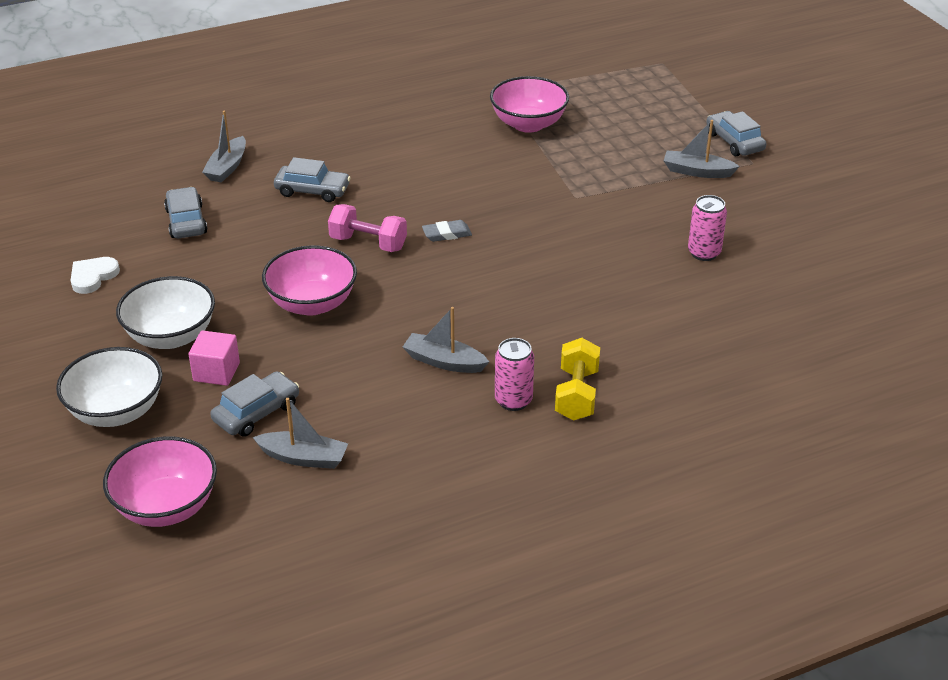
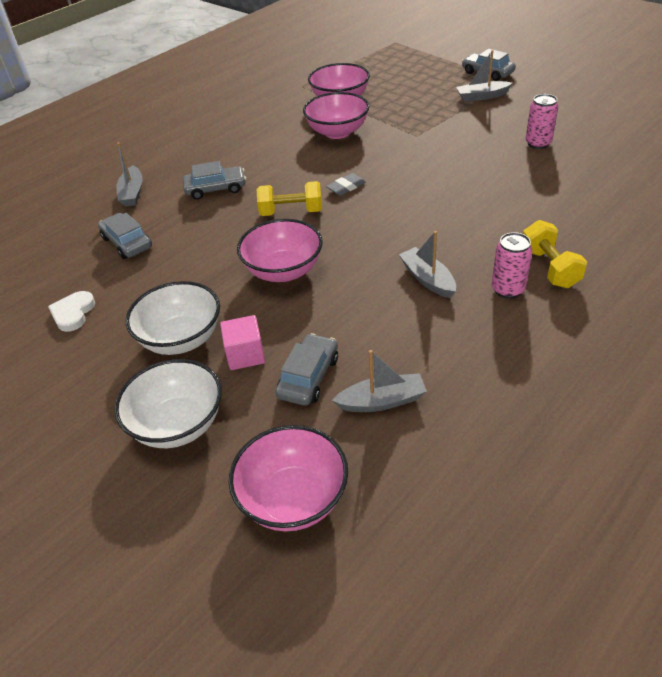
camera: 20 degrees left, 5 degrees up
(368, 243) = (291, 212): pink dumbbell -> yellow dumbbell
(444, 362) = (427, 279): grey boat -> grey boat turned 60 degrees clockwise
(492, 164) = (337, 132): none -> pink bowl

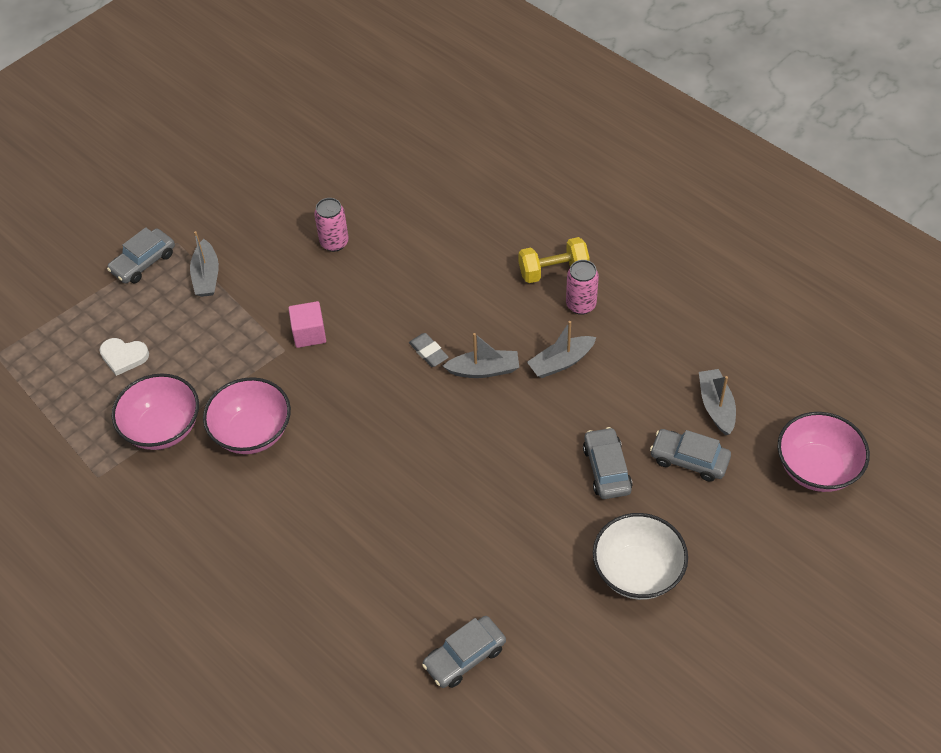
camera: 90 degrees left, 10 degrees up
(73, 313) = (592, 691): white heart -> white heart (124, 357)
(132, 193) = (350, 671): grey boat -> grey boat (484, 370)
(178, 425) = (747, 560): white bowl -> none
(216, 189) = (361, 567): grey car -> grey car (607, 469)
(245, 355) = (661, 512): pink cube -> pink cube (309, 334)
(283, 271) = (536, 484): pink bowl -> none
(291, 212) = (428, 480): yellow dumbbell -> none
(346, 187) = (386, 425): grey eraser -> grey eraser (428, 352)

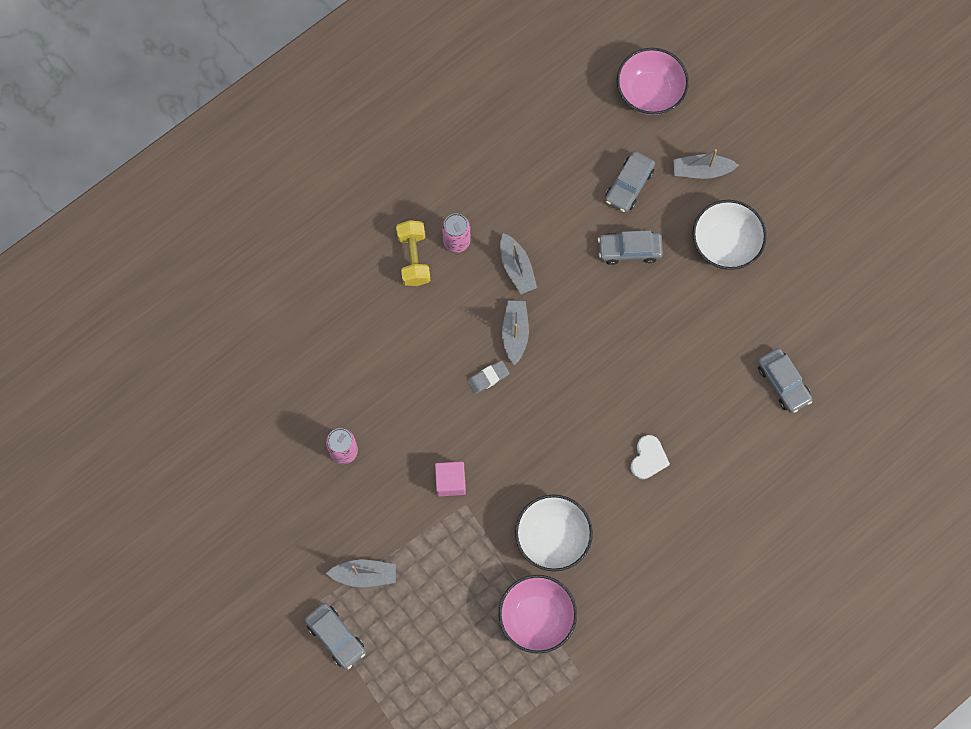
camera: 85 degrees left, 20 degrees up
(124, 357) = (450, 654): white heart -> white heart (648, 458)
(252, 432) = (552, 537): pink bowl -> white bowl
(716, 406) = (580, 153): grey boat -> grey boat (701, 170)

